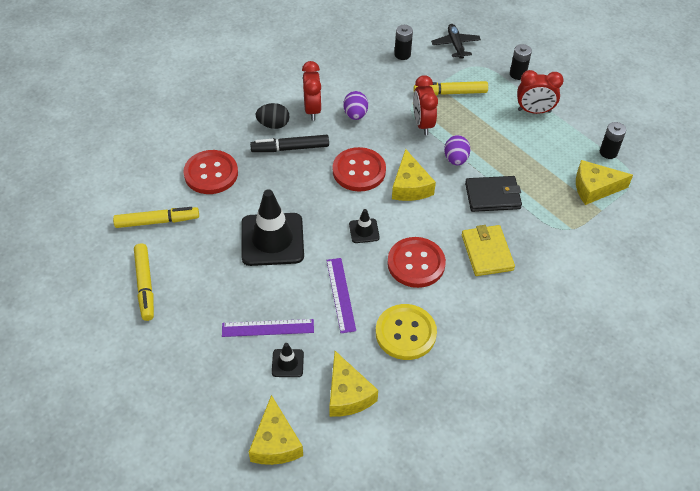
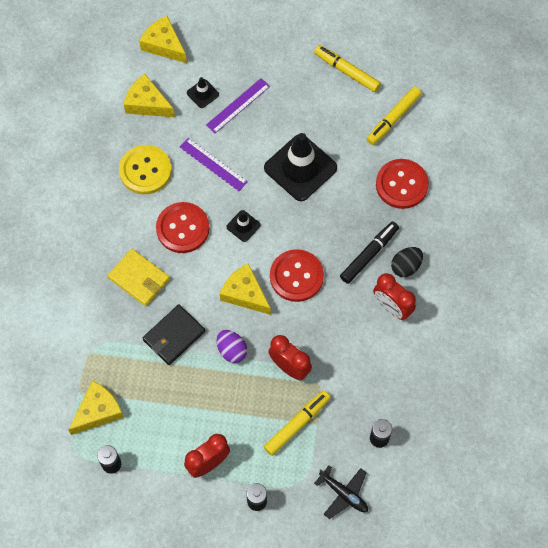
camera: 140 degrees right, 15 degrees up
(355, 114) = (353, 331): purple egg -> none

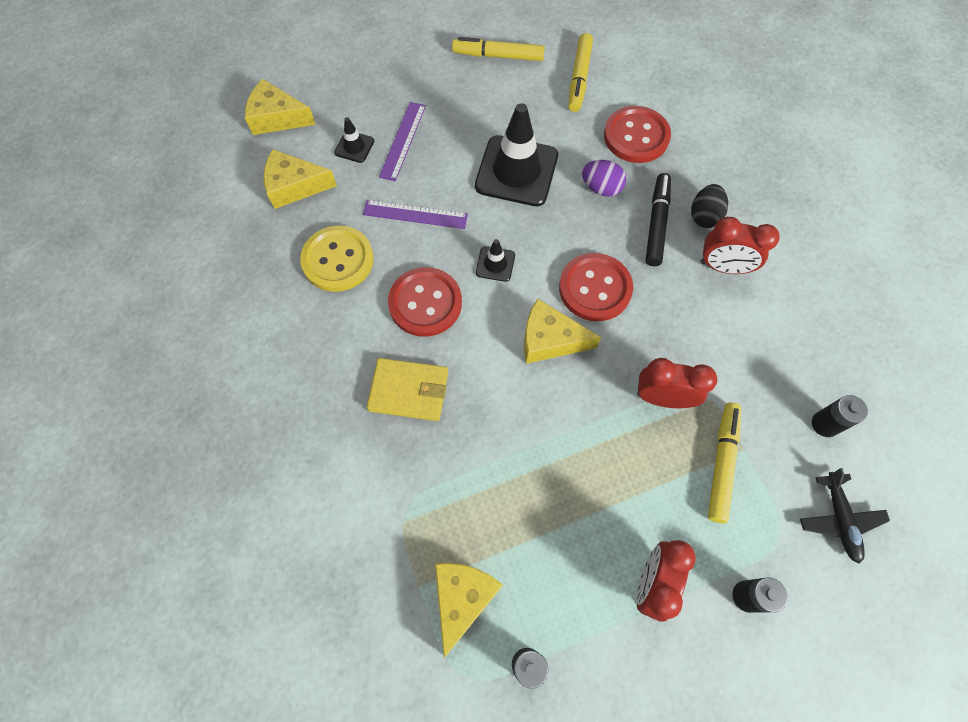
camera: 30 degrees left, 0 degrees up
(174, 336) = (498, 438): black wallet -> none
(232, 350) = (580, 416): purple egg -> purple egg (601, 188)
(343, 494) = (839, 519): black plane -> black plane turned 75 degrees clockwise

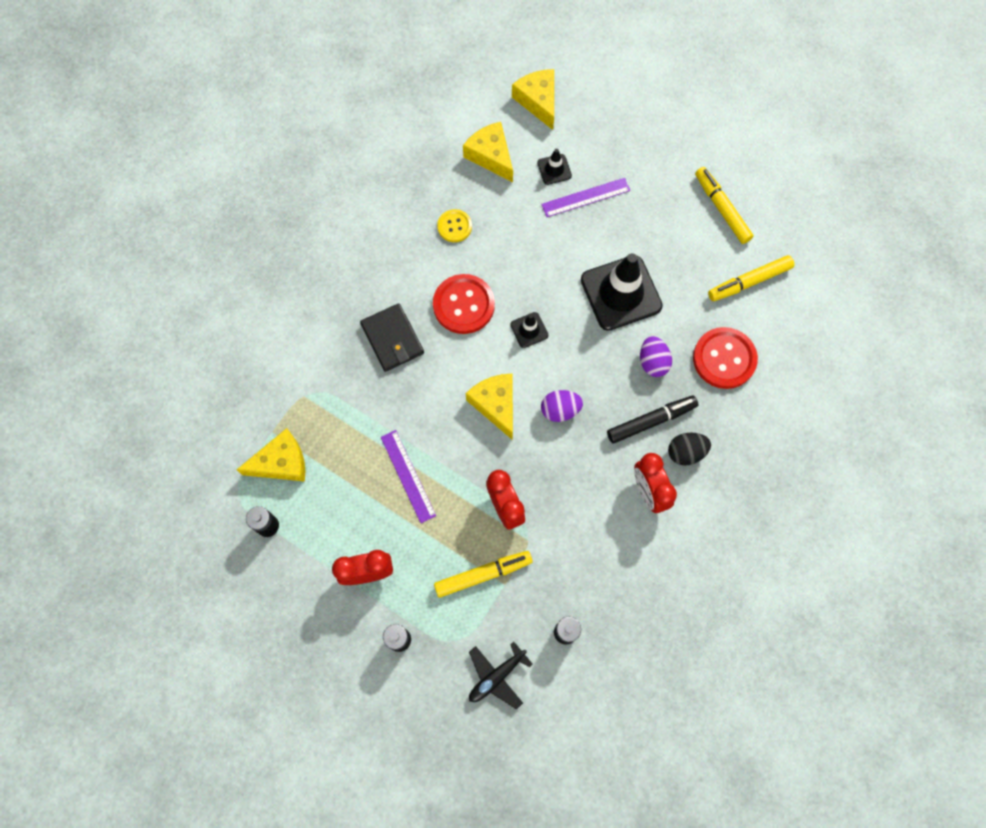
camera: 55 degrees right, 5 degrees up
(338, 260) = (454, 226): yellow button -> yellow button, size x0.58
(409, 391) = (392, 339): yellow wallet -> black wallet
(415, 214) = (529, 249): purple ruler -> purple ruler (408, 476)
(595, 288) = (560, 410): red button -> purple egg

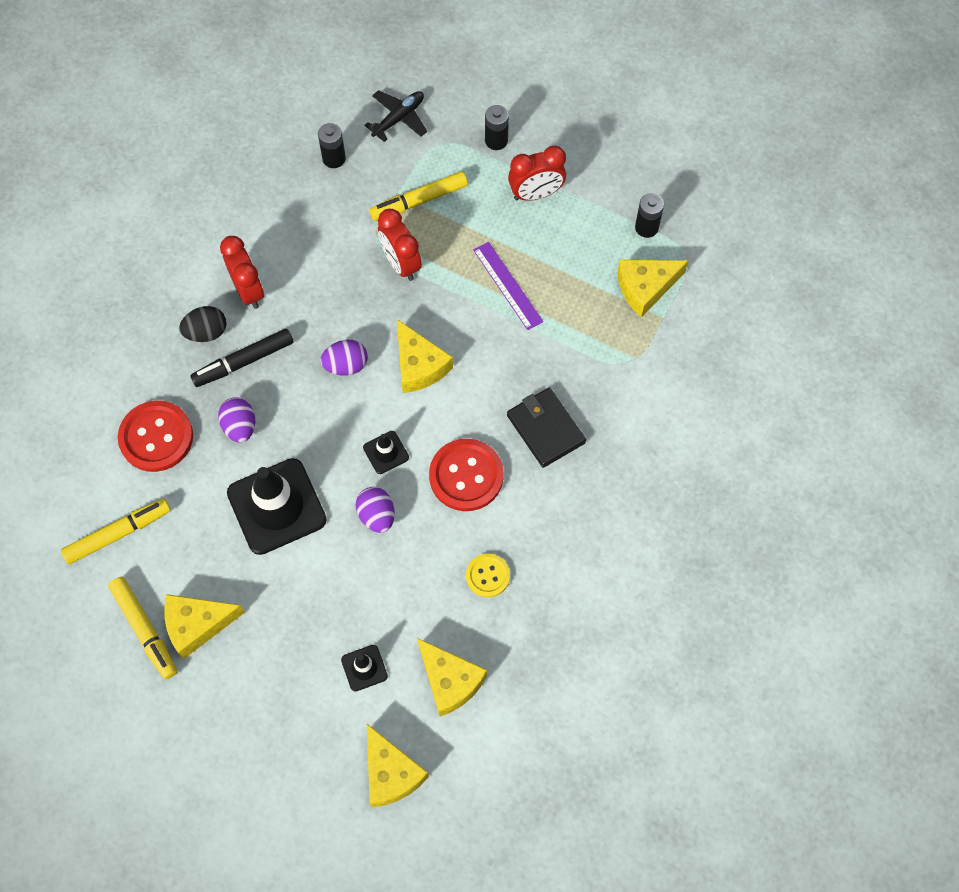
camera: 175 degrees right, 5 degrees down
(539, 279) = (377, 515): none -> purple egg
(585, 197) = (321, 630): purple ruler -> none
(681, 209) = (197, 625): none -> yellow cheese

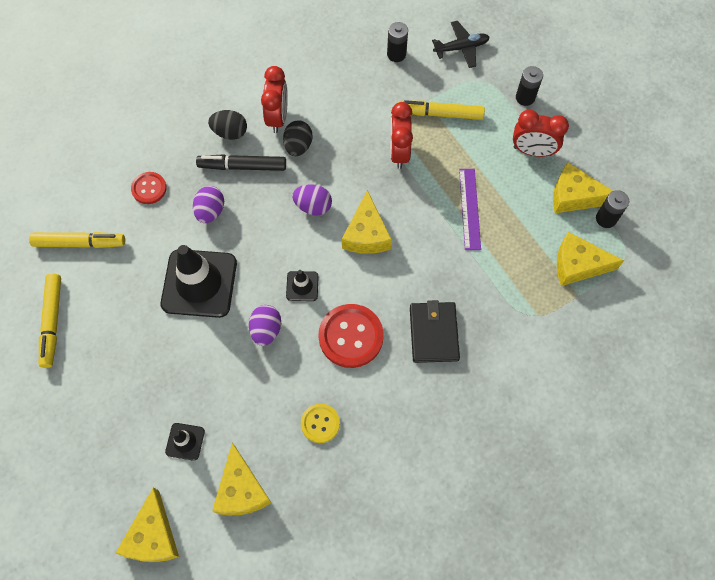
camera: 30 degrees right, 0 degrees up
(156, 437) = (149, 188): red button -> red button, size x0.58
(197, 625) = (89, 339): yellow cheese -> yellow cheese (574, 196)
(290, 310) = (298, 146): none -> black egg

